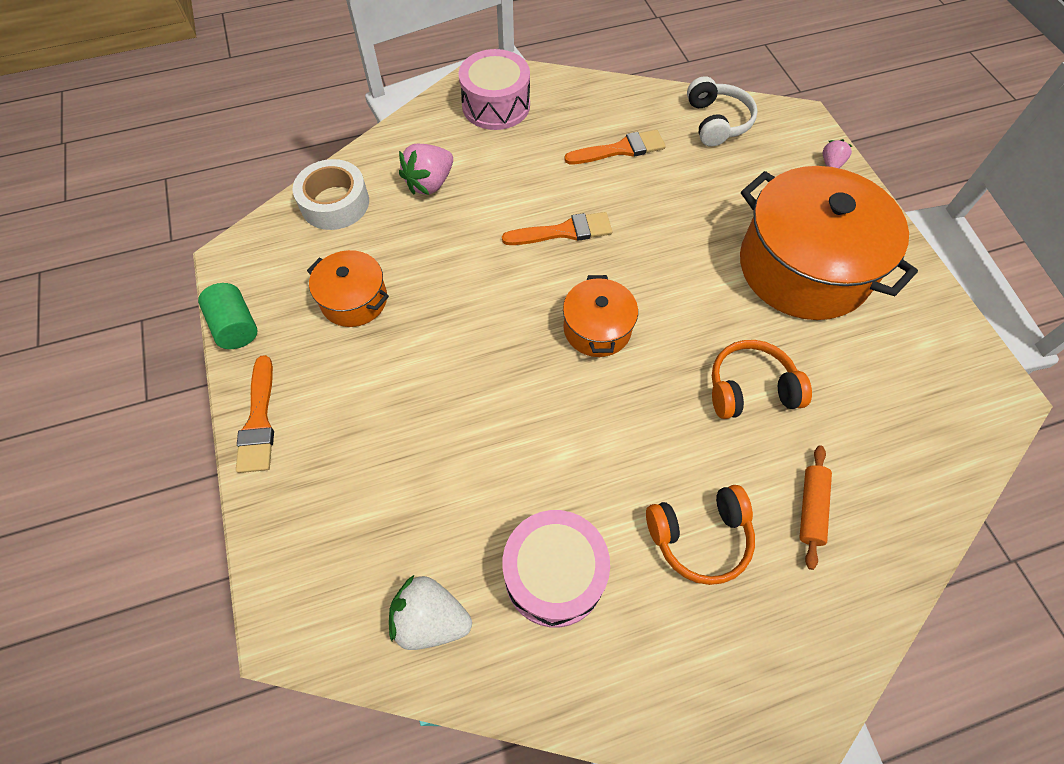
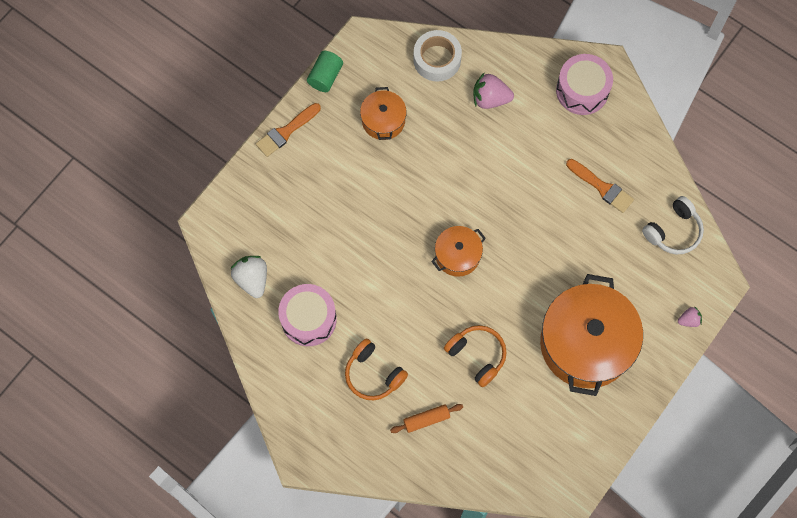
camera: 55 degrees right, 10 degrees up
(564, 231) = (511, 196): orange brush -> none

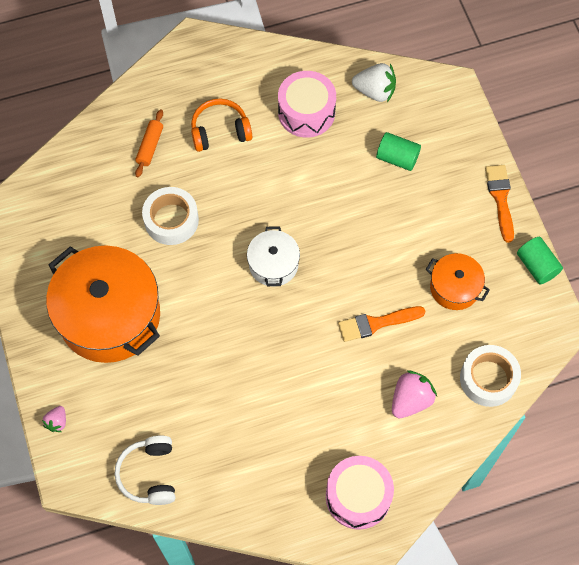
camera: 125 degrees right, 5 degrees down
(302, 225) = (397, 158): none -> green cylinder
(457, 255) = (273, 264): orange pot -> white pot
(477, 355) = (171, 220): orange headphones -> white tape
(602, 187) = (243, 439): orange brush -> orange brush (376, 323)

